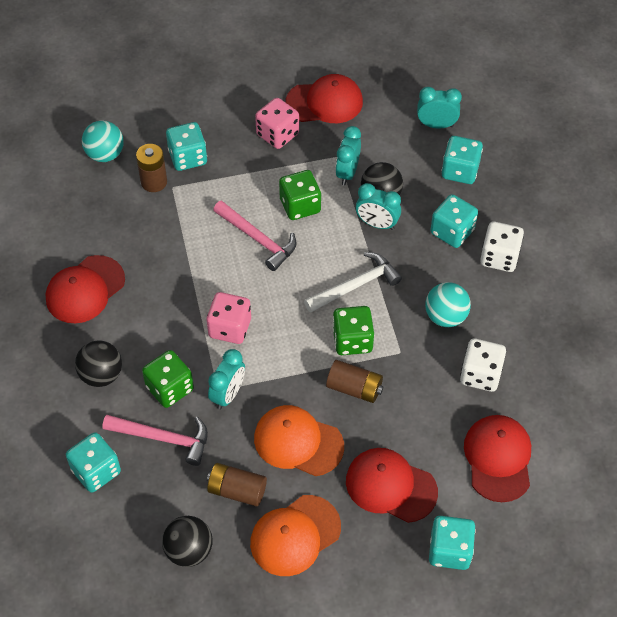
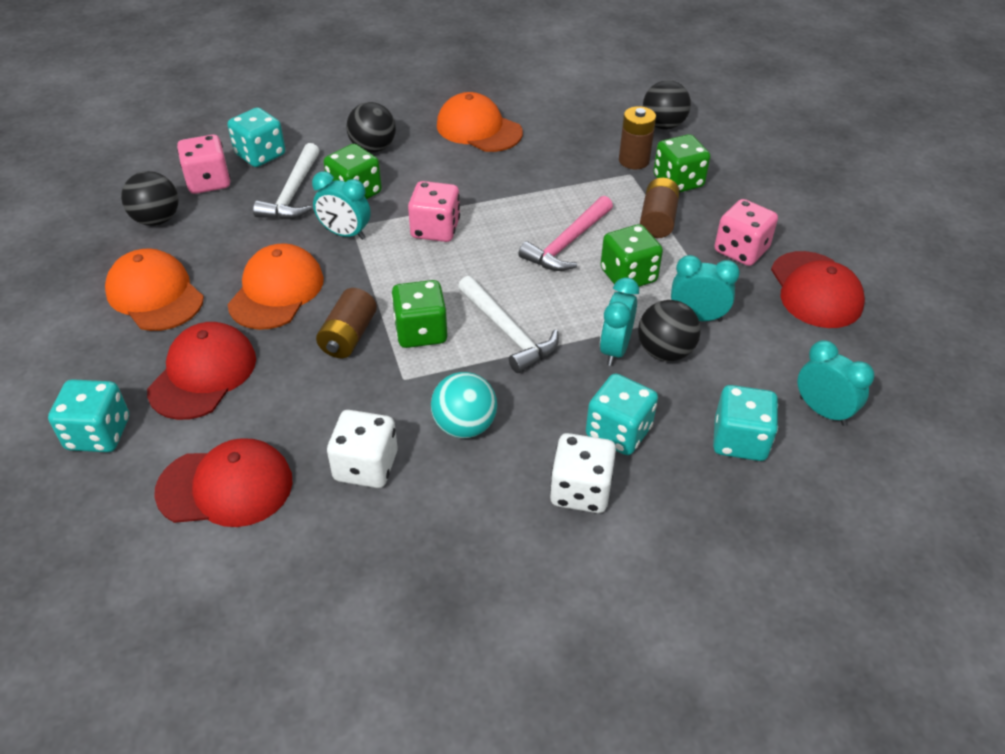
camera: 85 degrees right, 10 degrees down
(85, 289) = (478, 129): red cap -> orange cap
(105, 154) = (663, 125): turquoise ball -> black ball
(134, 513) = (208, 182): none -> pink dice
(163, 438) = (293, 193): pink hammer -> white hammer
(188, 157) = (678, 182): turquoise dice -> green dice
(237, 490) = (221, 248): brown battery -> brown battery (658, 220)
(436, 125) = (822, 411): turquoise clock -> turquoise clock turned 45 degrees counterclockwise

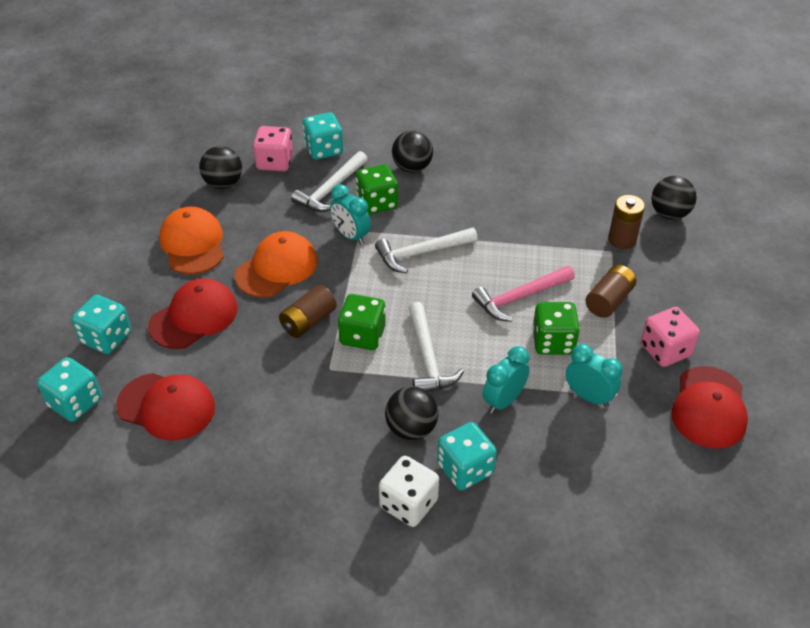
camera: 25 degrees right, 0 degrees up
(366, 466) = (266, 427): white dice -> none
(435, 229) = (421, 253): pink dice -> white hammer
(464, 426) = (352, 422): turquoise ball -> none
(478, 129) = (506, 173): orange cap -> none
(664, 352) = (543, 417): black ball -> black ball (411, 429)
(678, 182) = (649, 271): green dice -> none
(739, 440) = (557, 512): turquoise dice -> turquoise dice (75, 403)
(822, 411) = (644, 513): turquoise clock -> none

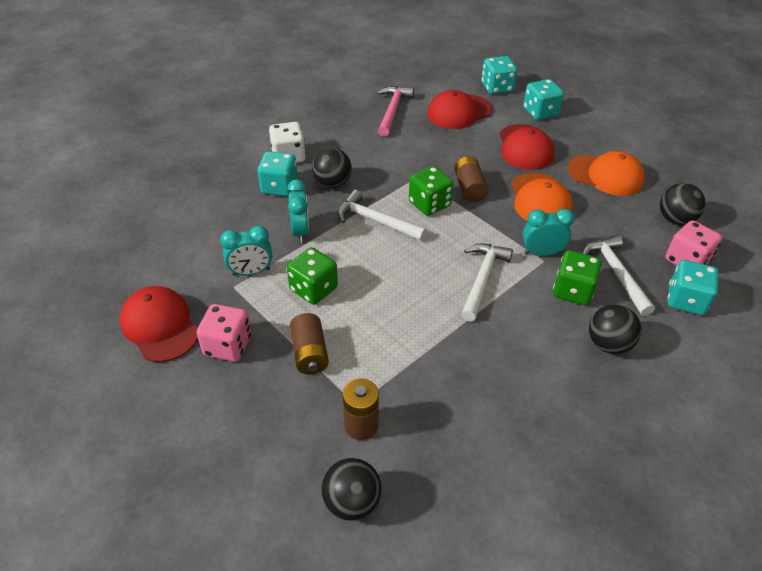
camera: 130 degrees right, 0 degrees up
(520, 297) = (374, 302): pink hammer -> pink hammer (392, 111)

